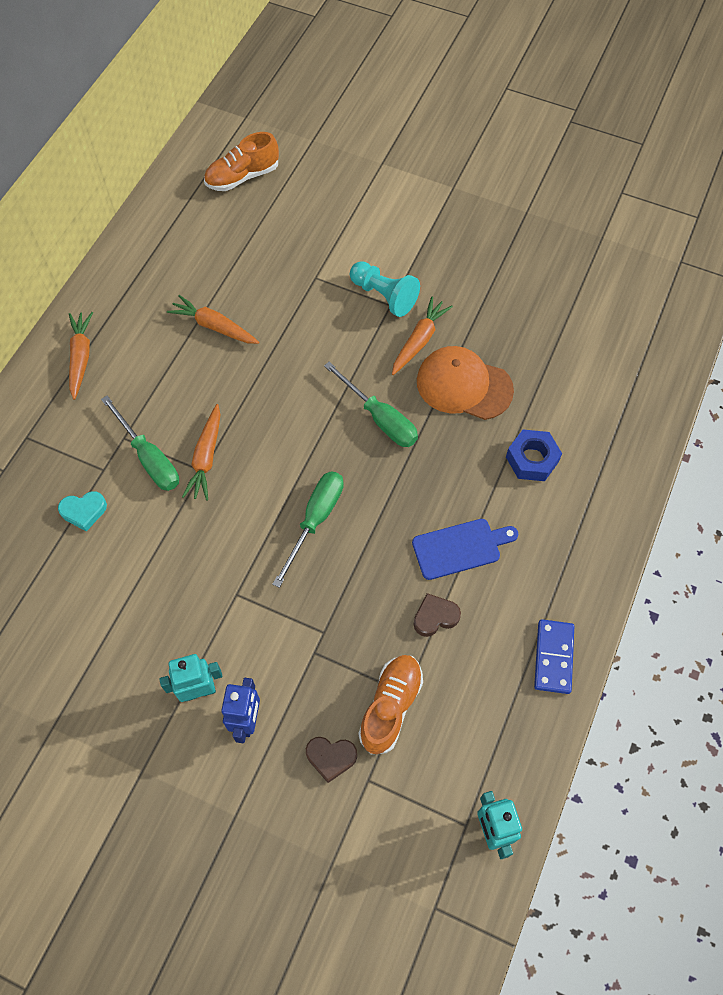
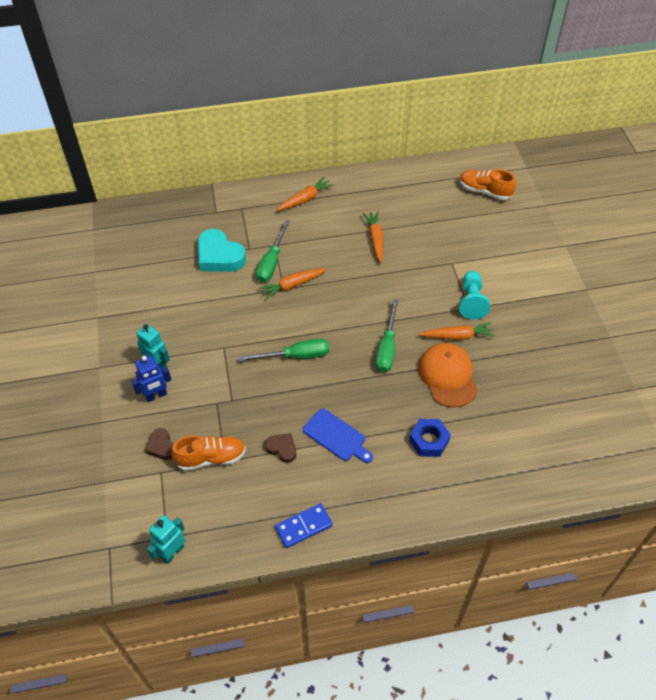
camera: 55 degrees right, 10 degrees down
(84, 511) = (219, 256): turquoise heart -> turquoise heart, size x1.90

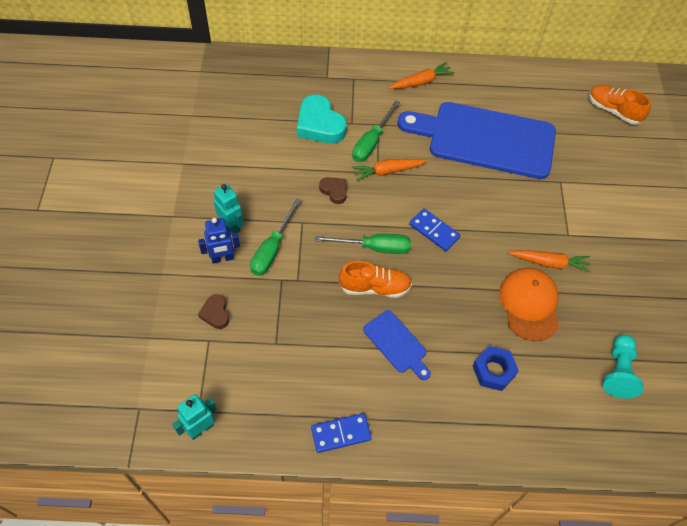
camera: 10 degrees right, 5 degrees up
(211, 458) = (262, 337): orange shoe -> orange shoe (375, 287)
(282, 449) = (337, 344): brown heart -> brown heart (334, 191)
(347, 330) = (434, 231): none -> blue domino
(375, 239) = (485, 139): orange carrot -> blue cutting board
(387, 348) = (471, 259): green screwdriver -> green screwdriver (272, 249)
(471, 301) = (573, 228): turquoise pawn -> turquoise pawn (618, 371)

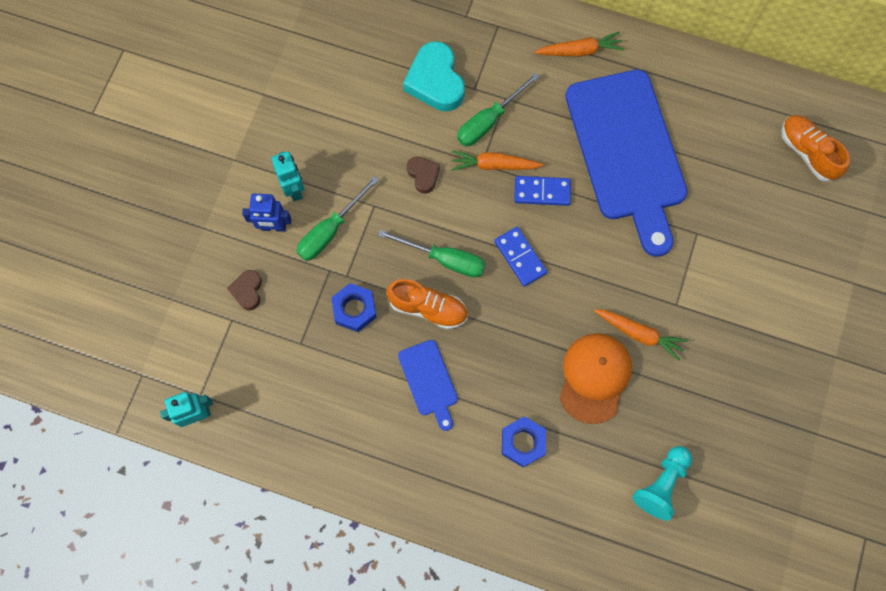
camera: 20 degrees right, 15 degrees up
(313, 304) = (354, 309): none -> blue nut
(341, 433) = (336, 462): blue domino -> blue domino (542, 192)
(485, 139) = (627, 152): blue cutting board -> blue cutting board turned 135 degrees counterclockwise

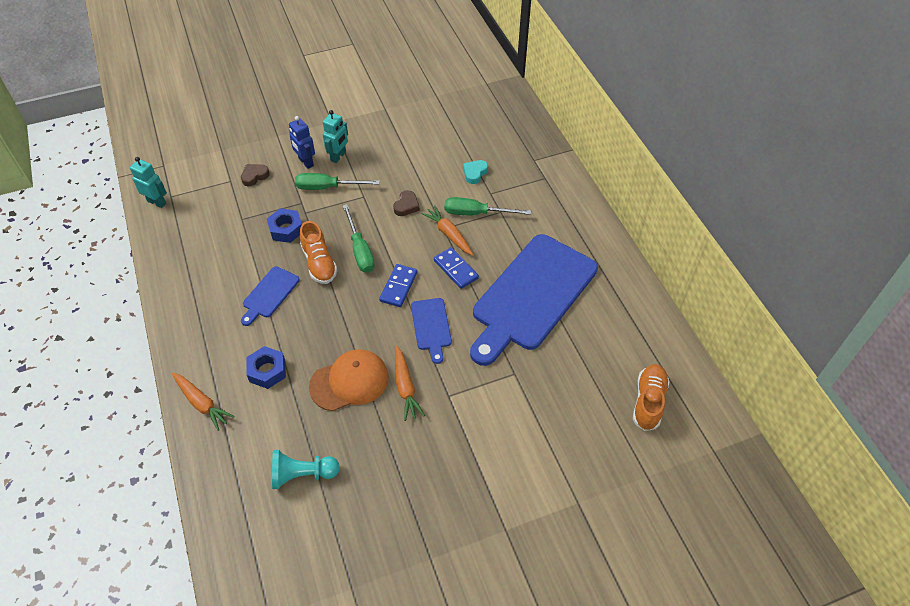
camera: 50 degrees right, 20 degrees down
(435, 81) = (474, 173): turquoise heart -> turquoise heart, size x0.53
(579, 51) = (575, 226): orange carrot -> orange carrot (202, 403)
(591, 263) = (431, 327): none -> blue cutting board

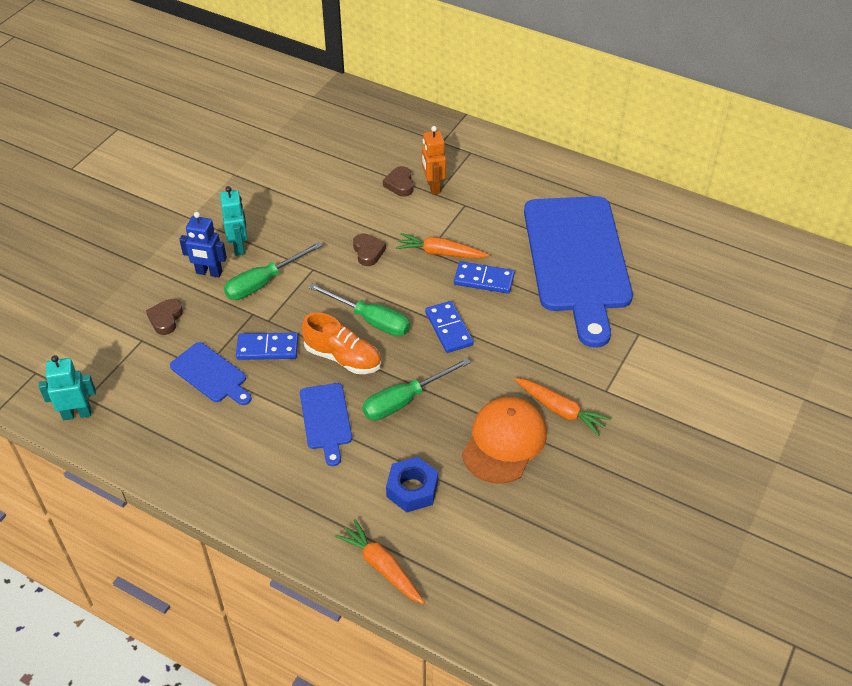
camera: 40 degrees left, 5 degrees down
(202, 403) = (381, 567): orange carrot -> orange carrot turned 135 degrees counterclockwise
(286, 229) = (267, 348): blue nut -> blue domino
(302, 474) = (559, 552): turquoise pawn -> none
(431, 327) = (521, 343): blue cutting board -> blue cutting board (211, 374)
(474, 173) = (400, 184): turquoise heart -> brown heart
(476, 213) = (444, 219): green screwdriver -> green screwdriver (404, 400)
(494, 187) = (433, 186): none -> orange robot
(648, 401) = (765, 283): orange shoe -> none

